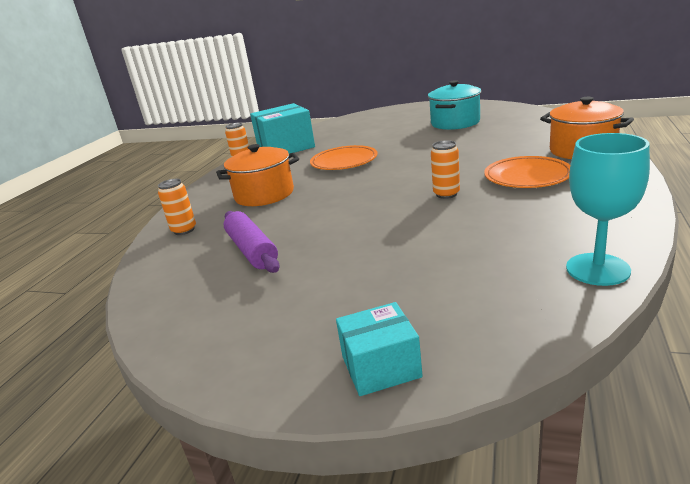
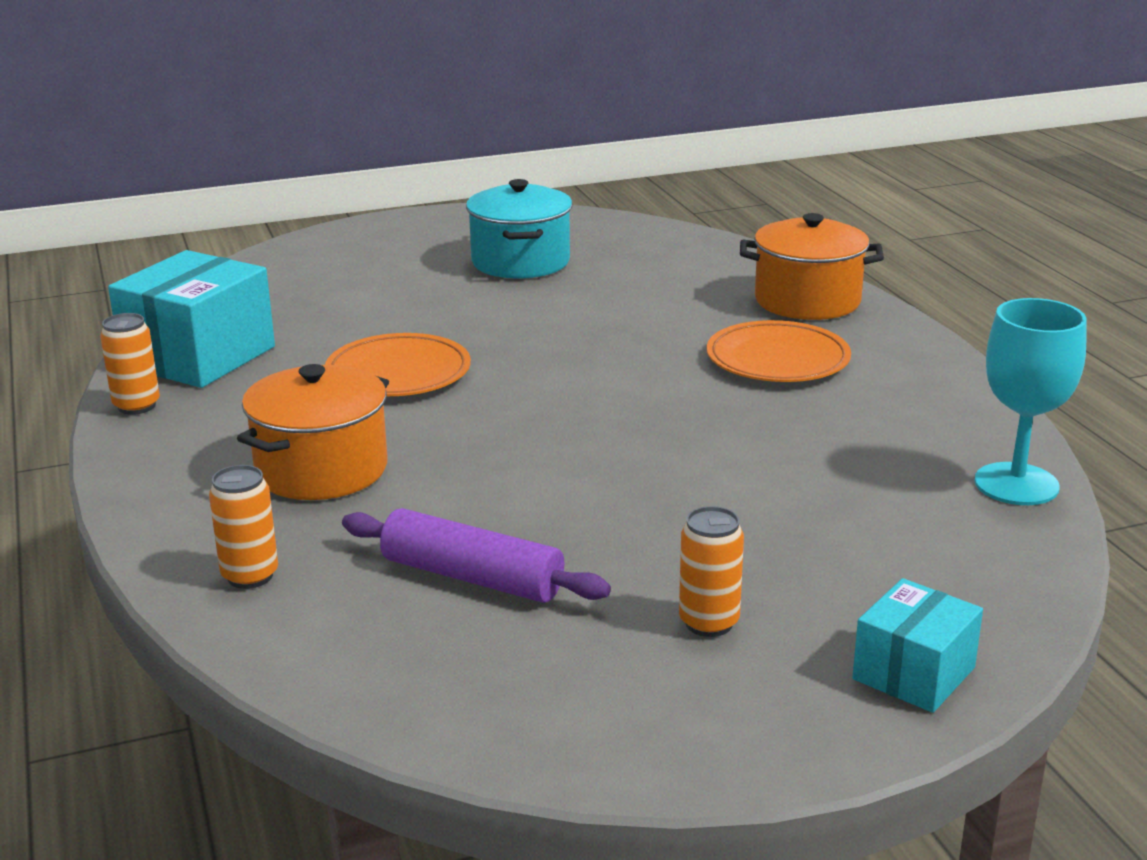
camera: 40 degrees left, 0 degrees up
(446, 194) = (687, 410): orange can -> orange can (709, 623)

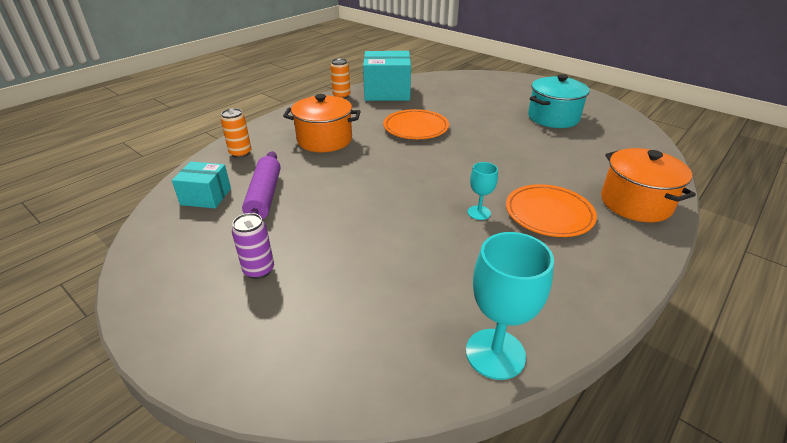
camera: 60 degrees right, 10 degrees up
(709, 623) = (259, 270): orange can -> purple can
(726, 404) = (479, 213): none -> turquoise goblet
(913, 673) = (240, 360): turquoise box -> turquoise box (206, 196)

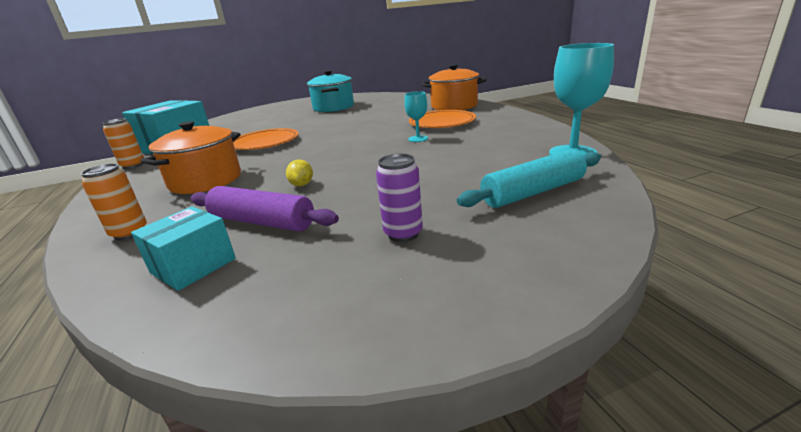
camera: 60 degrees left, 10 degrees down
(332, 187) = (302, 185): none -> yellow lemon
(359, 334) = (533, 192): none -> turquoise rolling pin

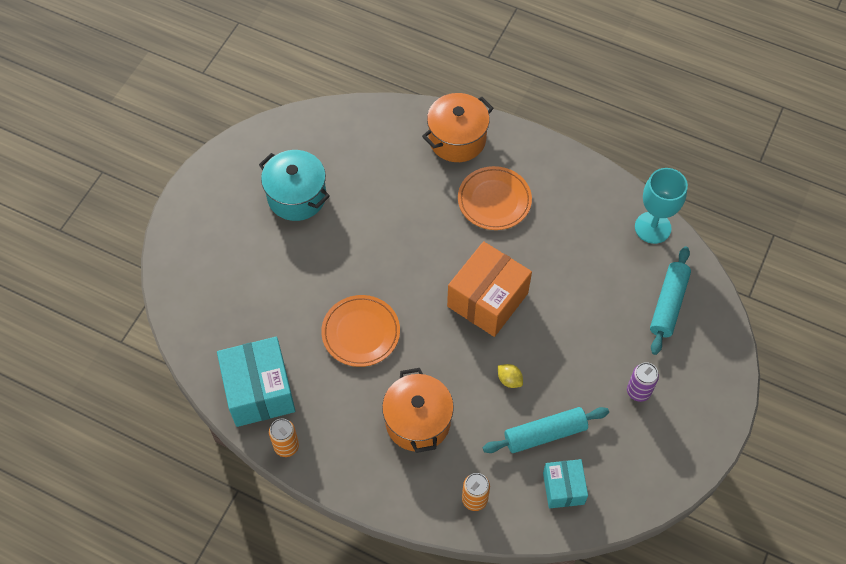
camera: 45 degrees left, 35 degrees up
(262, 222) = (545, 434): purple rolling pin -> turquoise rolling pin
(363, 151) = (487, 300): none -> orange box
(418, 139) = (510, 251): turquoise goblet -> none

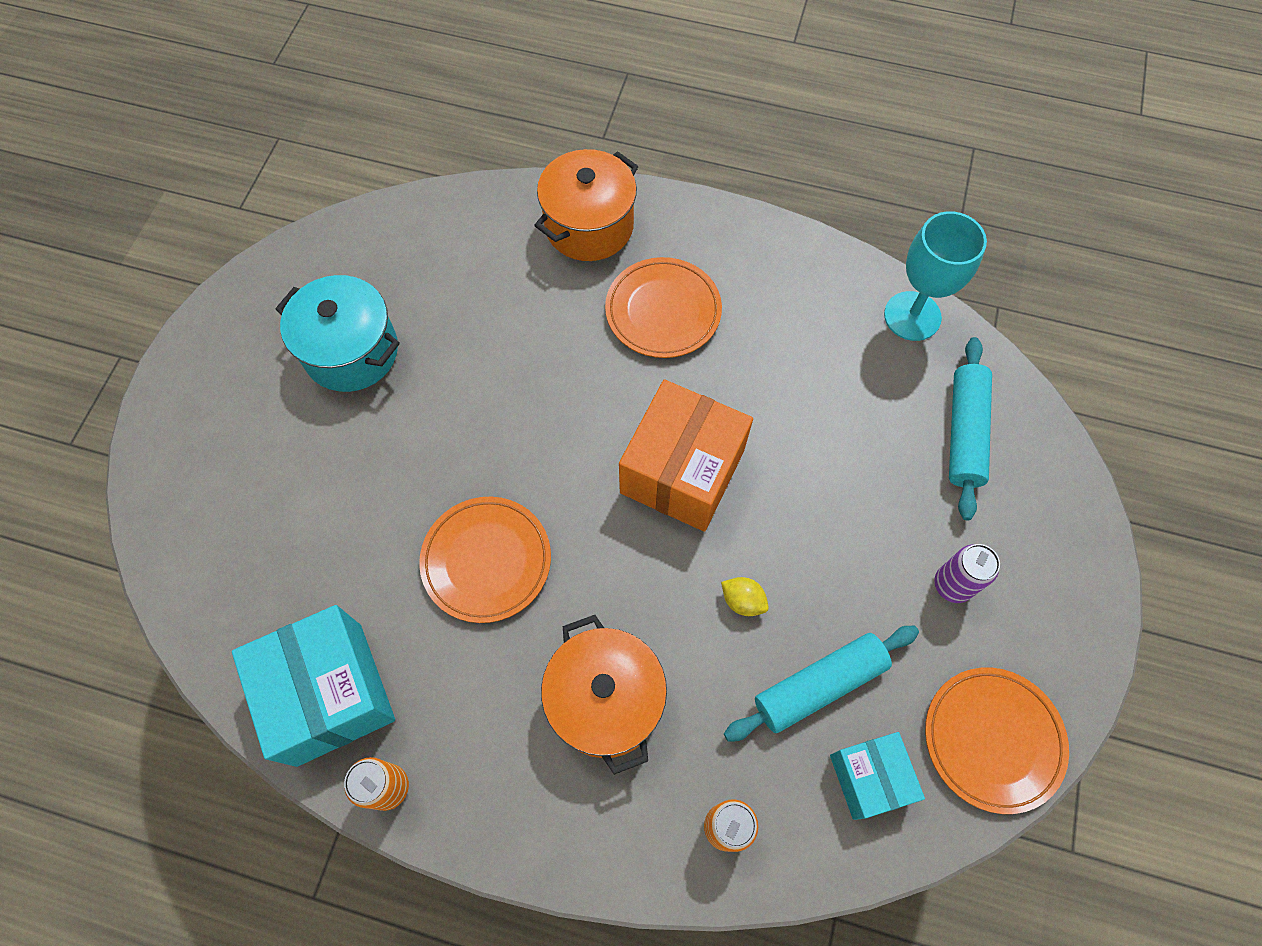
camera: 10 degrees left, 5 degrees up
(641, 480) = (992, 739): none -> orange plate

